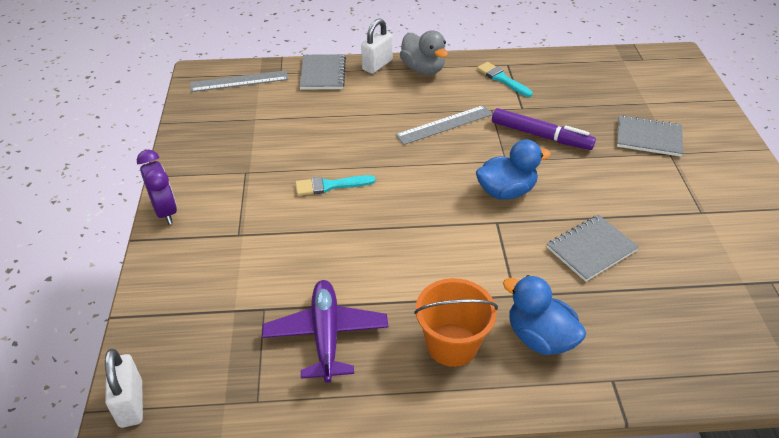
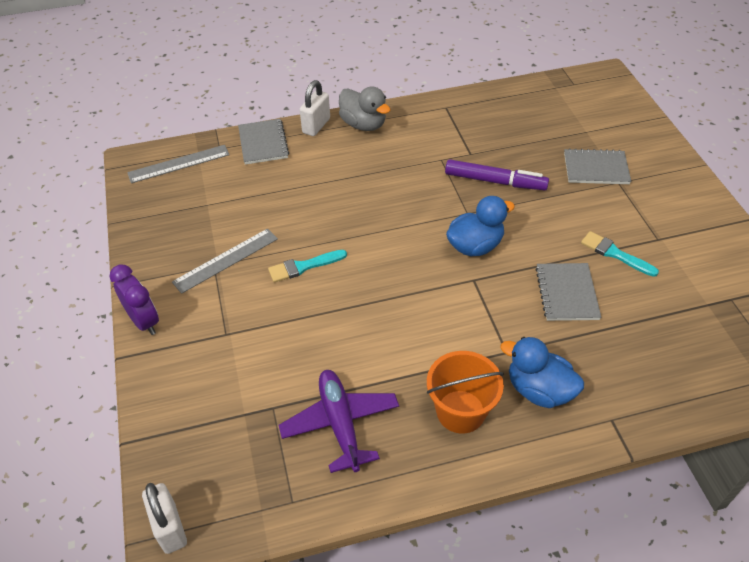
camera: 10 degrees left, 5 degrees up
(444, 125) = (399, 183): grey ruler -> grey ruler (226, 260)
(502, 79) = (444, 124): turquoise brush -> turquoise brush (615, 254)
(591, 249) = (566, 293): grey notebook -> grey notebook turned 45 degrees counterclockwise

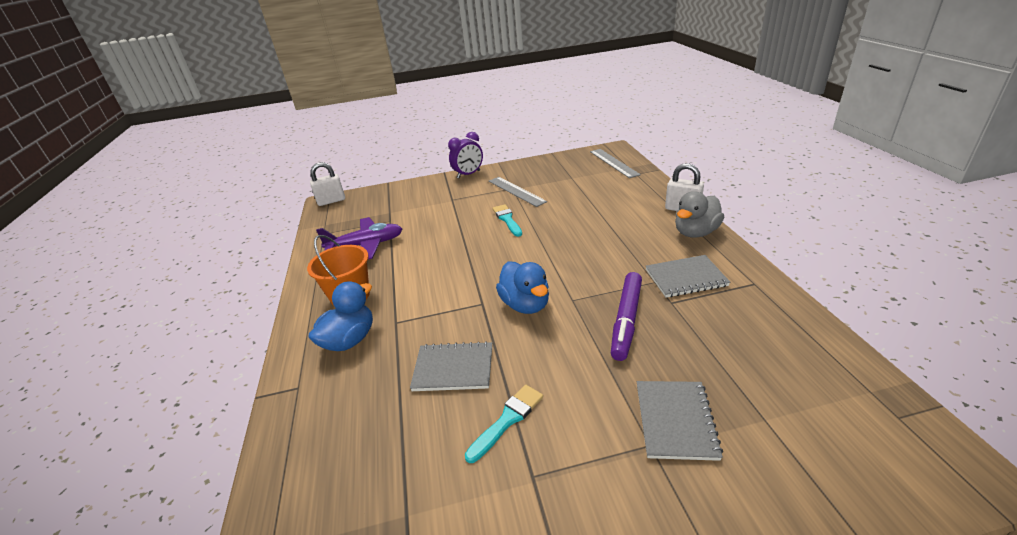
camera: 95 degrees right, 15 degrees down
(263, 143) = (648, 189): grey notebook -> grey notebook (686, 278)

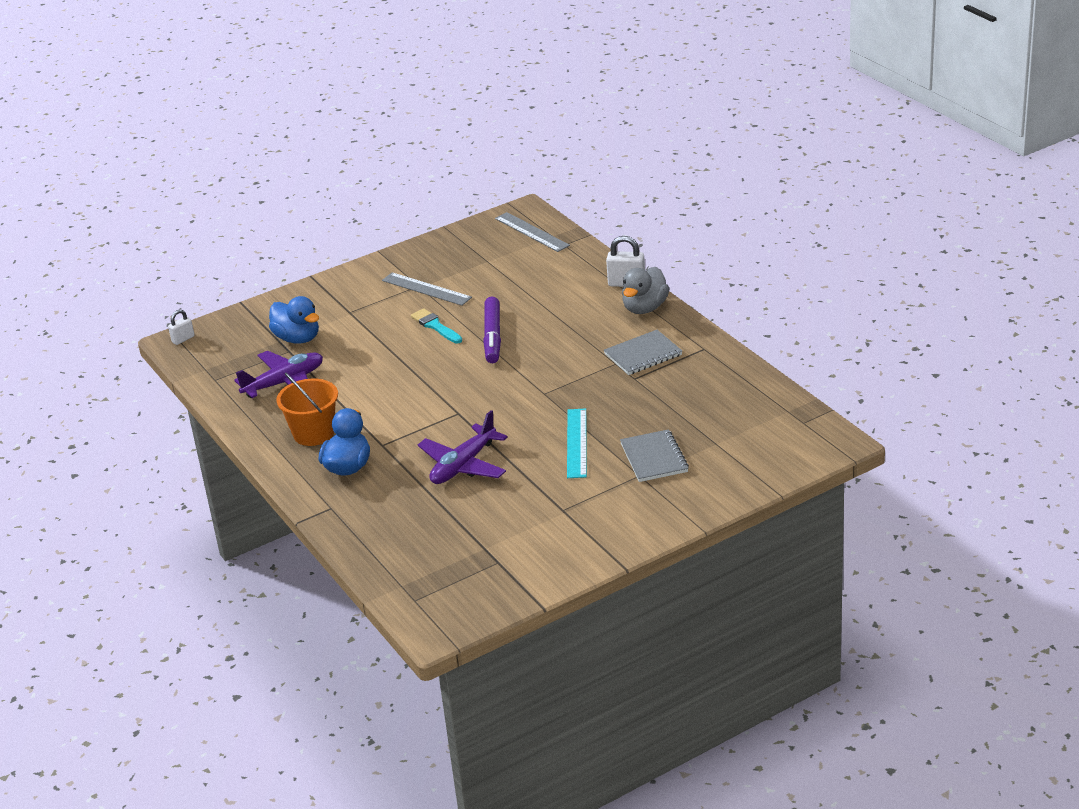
camera: 20 degrees left, 0 degrees up
(331, 201) = (183, 339): white padlock -> white padlock, size x0.62
(453, 368) = (463, 465): grey notebook -> purple plane
(468, 174) = (348, 274): purple clock -> none
(507, 420) = (528, 486): turquoise brush -> none
(525, 304) = (501, 406): blue duck -> blue duck (297, 338)
(585, 371) = (576, 443): none -> turquoise ruler
(626, 320) = (599, 400): purple marker -> purple marker (492, 336)

